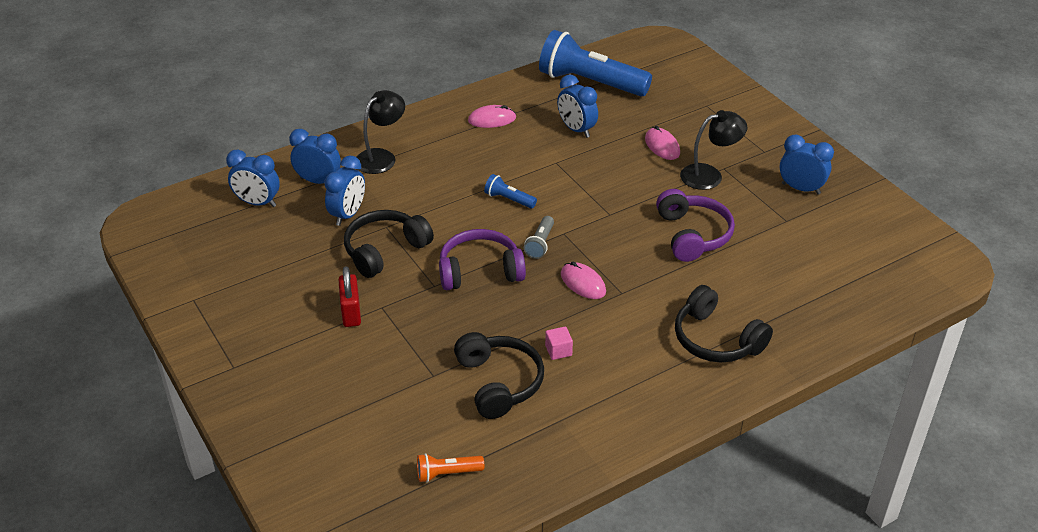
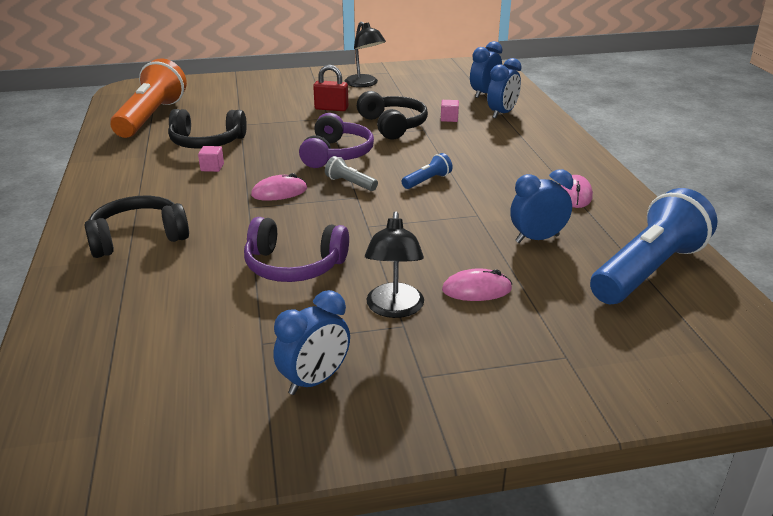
camera: 110 degrees right, 10 degrees down
(348, 215) = (449, 118): blue clock -> pink cube
(381, 157) = (527, 138): black lamp -> black lamp (364, 84)
(447, 473) = (151, 117): orange flashlight -> orange flashlight, size x2.35

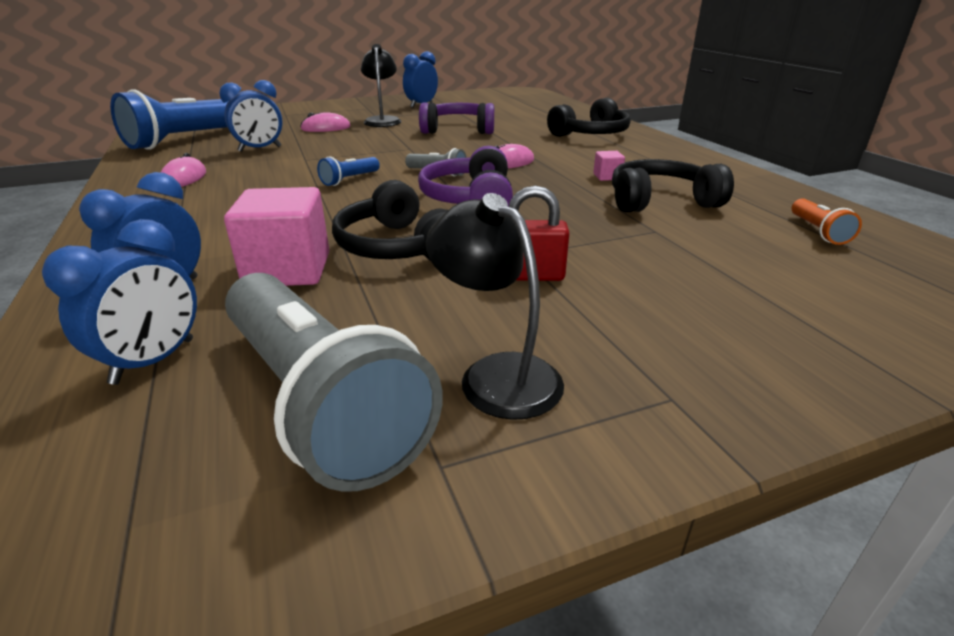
camera: 170 degrees right, 0 degrees up
(151, 117) = (818, 232): orange flashlight -> orange flashlight, size x0.43
(422, 83) = (320, 401): none -> grey flashlight
(449, 118) = (288, 270): pink cube -> pink cube, size x2.19

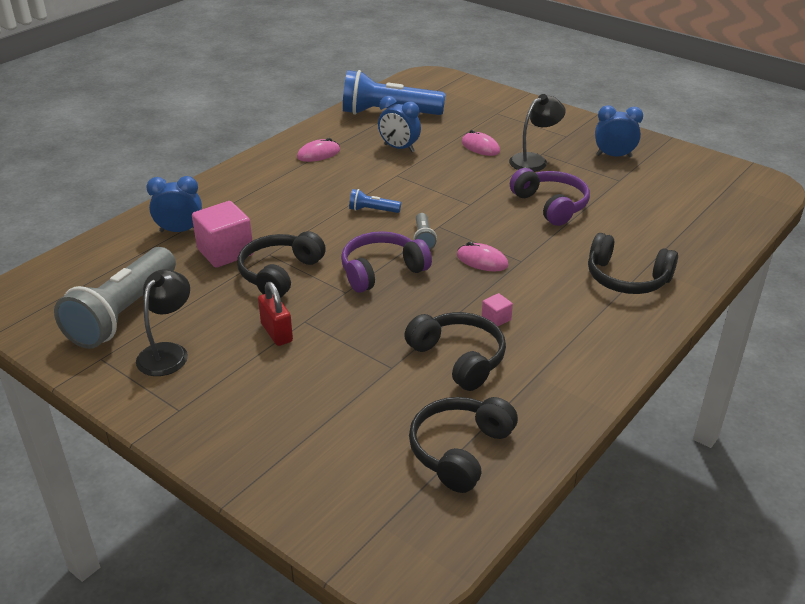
camera: 60 degrees right, 5 degrees up
(154, 361) = (126, 260): blue clock -> none
(818, 232) = (459, 450): orange flashlight -> black headphones

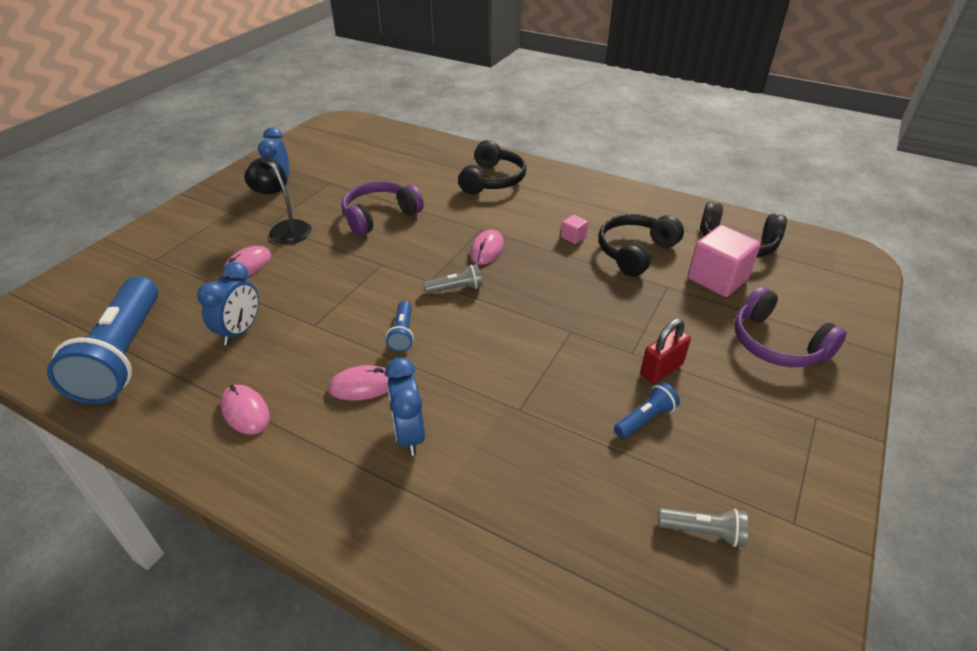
camera: 100 degrees left, 5 degrees up
(123, 313) = (703, 532): grey flashlight -> grey flashlight, size x0.43
(168, 352) = (743, 455): black lamp -> none
(180, 231) = (487, 530): blue clock -> blue clock (409, 435)
(225, 252) = (527, 456): pink cube -> pink cube (717, 279)
(229, 311) = (645, 419): none -> blue flashlight
(279, 273) = (557, 390): black headphones -> none
(323, 193) = (363, 386): none -> pink mouse
(381, 271) = (524, 310): purple headphones -> purple headphones (777, 344)

